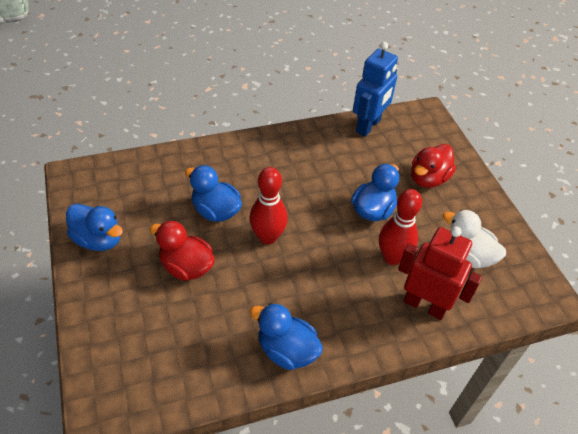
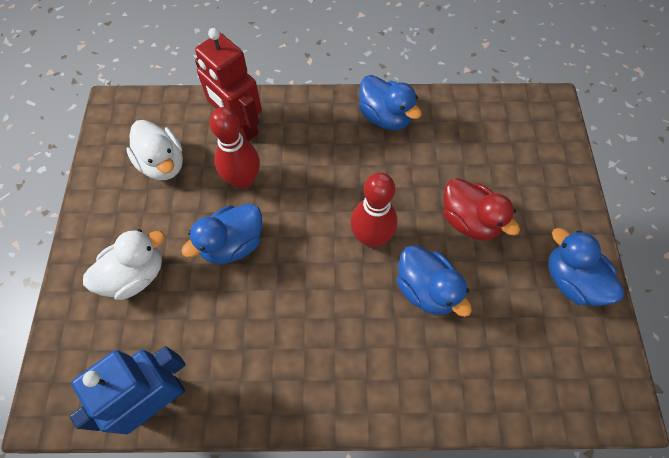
camera: 160 degrees left, 15 degrees up
(428, 179) = (135, 275): red duck -> white duck

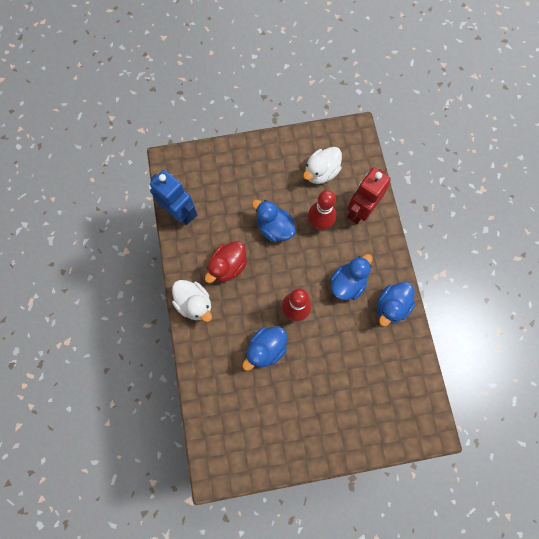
camera: 80 degrees right, 10 degrees up
(135, 275) = (245, 180): white duck -> white duck (194, 303)
(469, 221) = (319, 373): red duck -> red duck (228, 266)
(571, 280) = (289, 445): blue duck -> blue duck (347, 283)

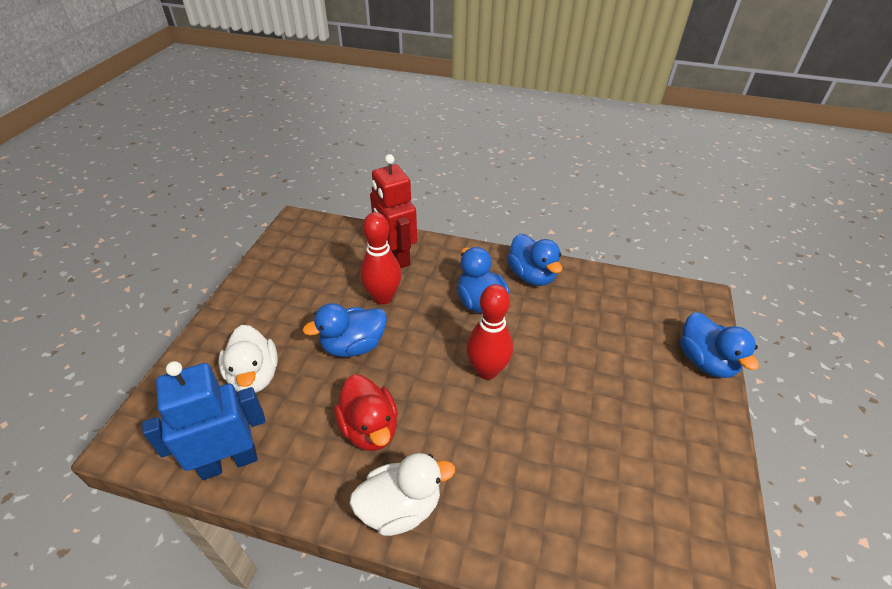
camera: 65 degrees left, 30 degrees down
(266, 349) = (529, 431): blue duck -> blue duck (705, 361)
(321, 172) = (318, 270): white duck -> white duck (254, 376)

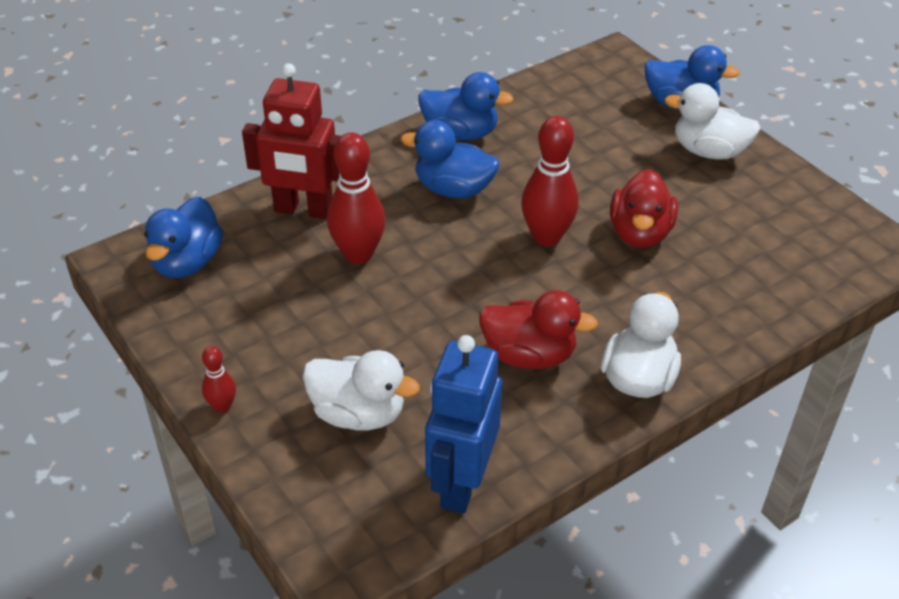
camera: 50 degrees left, 0 degrees up
(221, 318) = (222, 406): none -> red bowling pin
(353, 346) = (405, 313): blue duck -> blue duck (187, 262)
(546, 418) = (640, 233): none -> red duck
(679, 407) = (708, 151): none -> white duck

